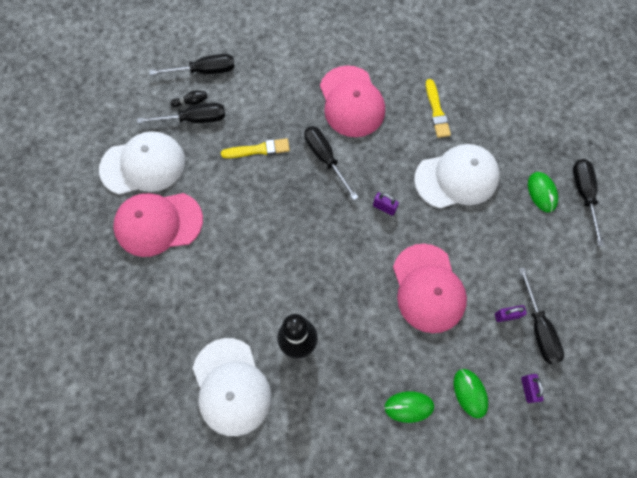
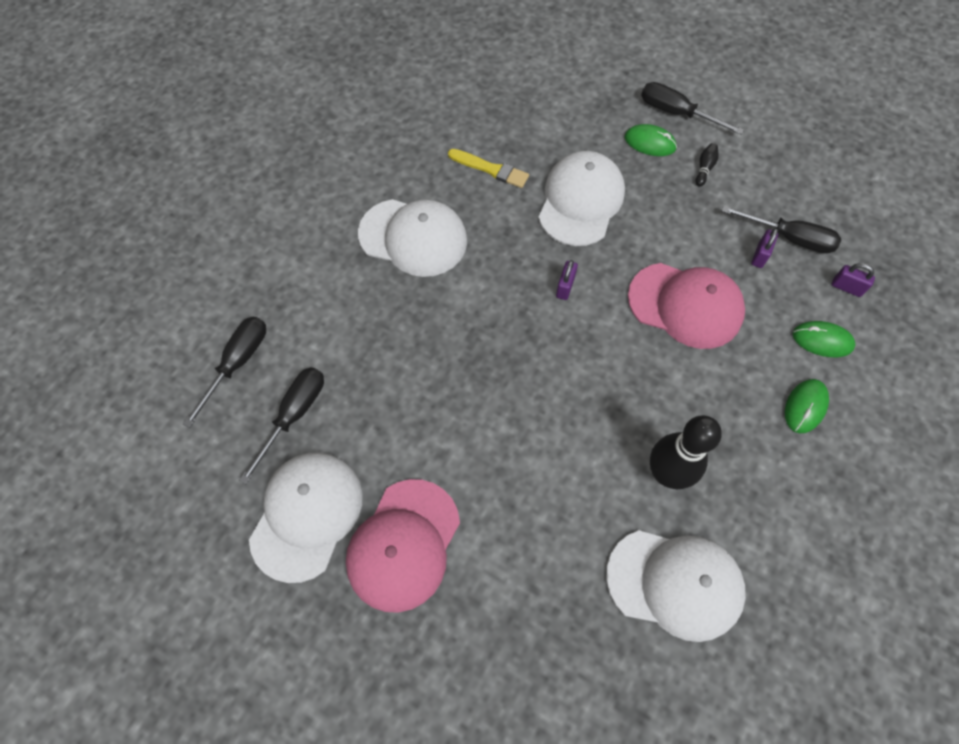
camera: 55 degrees left, 5 degrees down
(191, 102) = (267, 404): black bowling pin -> black bowling pin (704, 168)
(258, 149) = (395, 368): yellow brush -> none
(325, 158) = (462, 306): black screwdriver -> none
(351, 102) = (413, 237): pink cap -> white cap
(384, 207) = (565, 287): purple padlock -> purple padlock turned 45 degrees counterclockwise

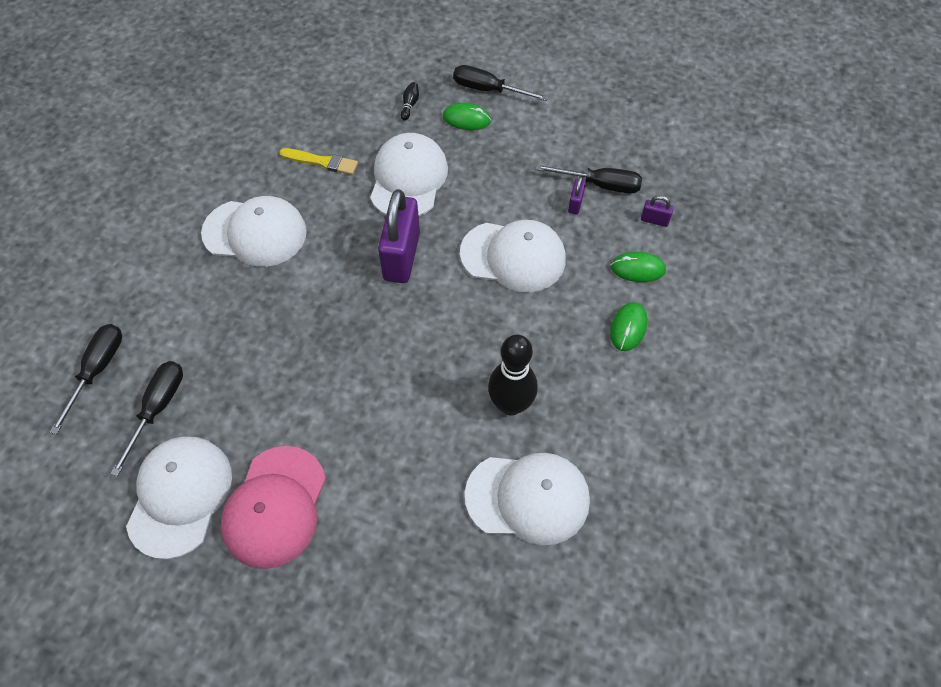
camera: 10 degrees left, 5 degrees down
(565, 287) = (402, 256): purple padlock -> purple padlock, size x2.35
(685, 305) = (513, 256): pink cap -> white cap
(704, 168) = (518, 135): black bowling pin -> black bowling pin (410, 105)

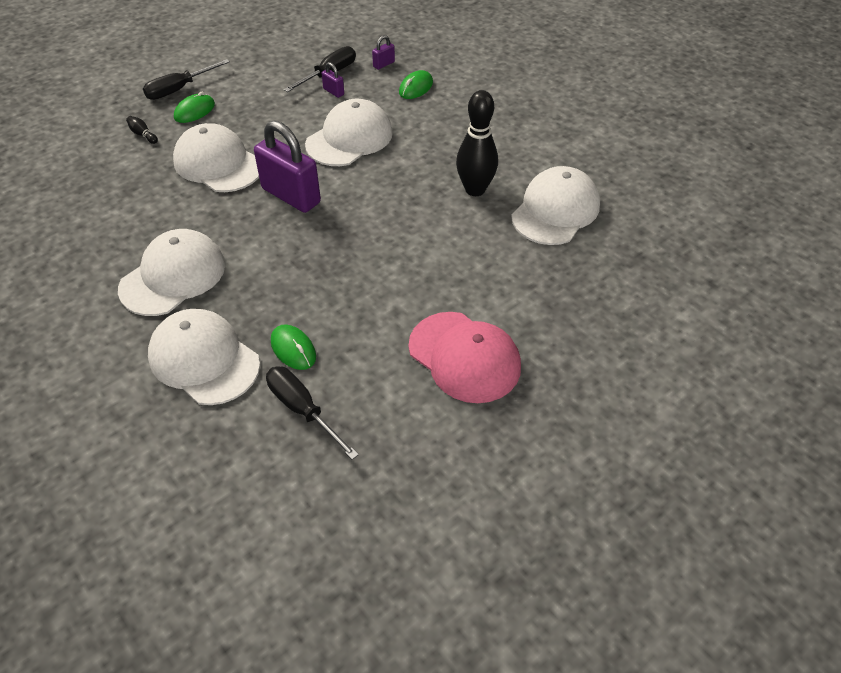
camera: 60 degrees left, 10 degrees down
(97, 370) = (218, 446): black screwdriver -> none
(180, 496) = (407, 421): white cap -> white cap (204, 360)
(321, 162) = (142, 207): yellow brush -> none
(628, 328) = (459, 111): green mouse -> green mouse (293, 349)

